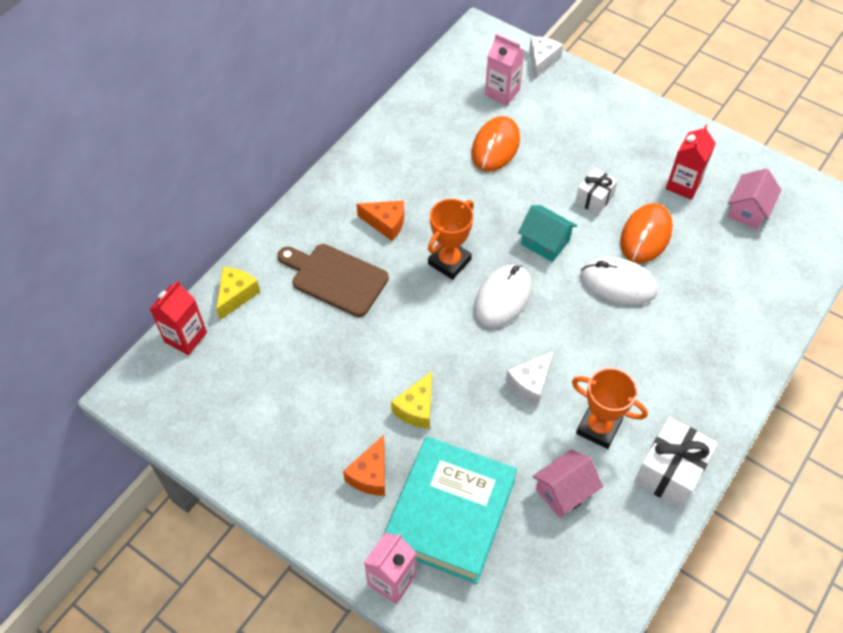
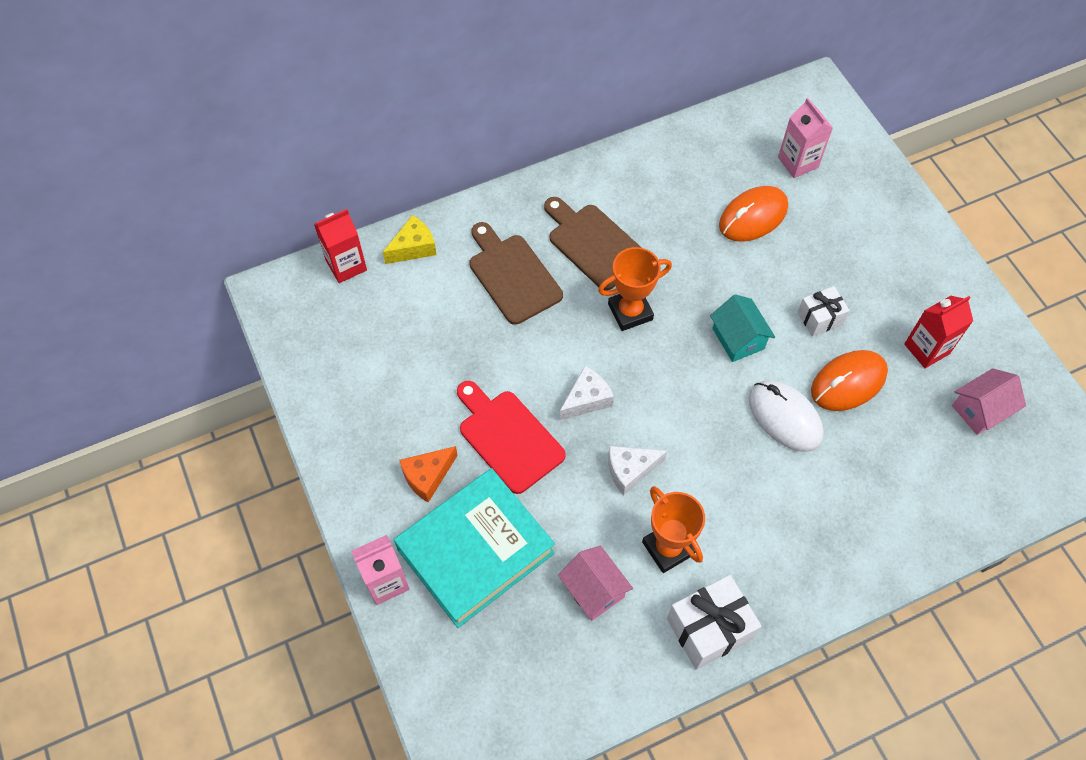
camera: 30 degrees right, 5 degrees up
(386, 223) = (593, 244): orange cheese -> brown cutting board
(416, 408) = (508, 437): yellow cheese -> red cutting board
(503, 298) = (659, 373): white mouse -> none
(541, 61) = (862, 147): white cheese -> white cheese (586, 399)
(564, 491) = (594, 590): pink house -> pink house turned 60 degrees clockwise

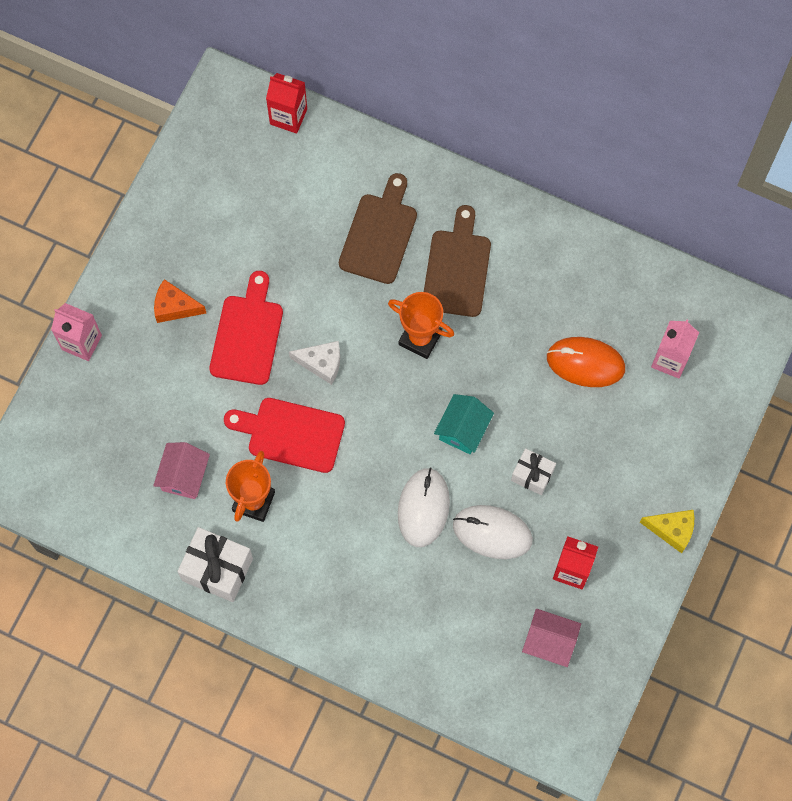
camera: 50 degrees right, 10 degrees up
(413, 247) = (343, 148): yellow cheese -> yellow cheese (672, 530)
(475, 551) = (148, 380): turquoise book -> none
(630, 470) = (291, 434): white cheese -> red cutting board
(848, 382) = (492, 532): orange mouse -> white mouse

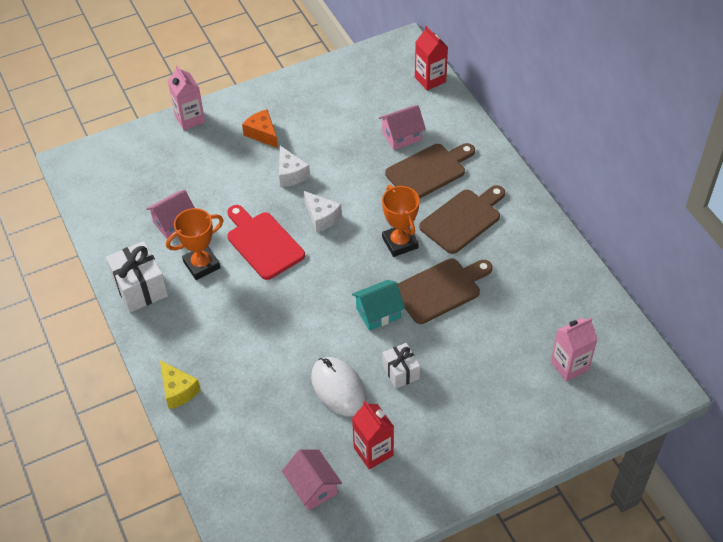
camera: 40 degrees right, 20 degrees down
(247, 335) = (291, 174): red cutting board -> white cheese
(319, 210) = (401, 136): none -> pink house
(423, 508) = (306, 341): white mouse -> none
(498, 362) = (440, 289): none -> brown cutting board
(585, 363) = (503, 328): orange mouse -> none
(672, 530) = (473, 477): yellow cheese -> yellow cheese (178, 390)

